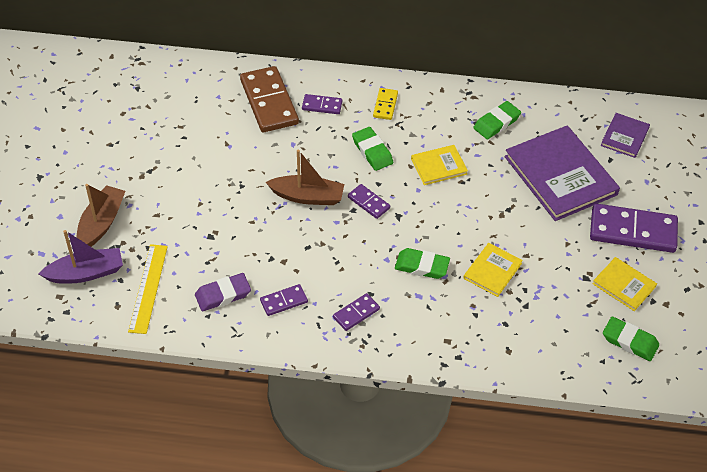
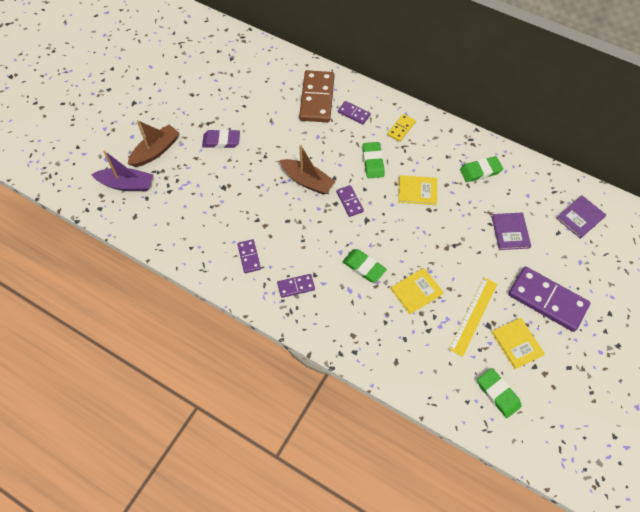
camera: 25 degrees right, 10 degrees up
(148, 288) = (161, 211): yellow ruler -> yellow ruler (473, 316)
(223, 295) = (209, 235): purple eraser -> purple eraser (221, 141)
(284, 301) = (249, 257): purple domino -> purple domino turned 75 degrees clockwise
(560, 175) = (510, 232): purple book -> purple book, size x0.50

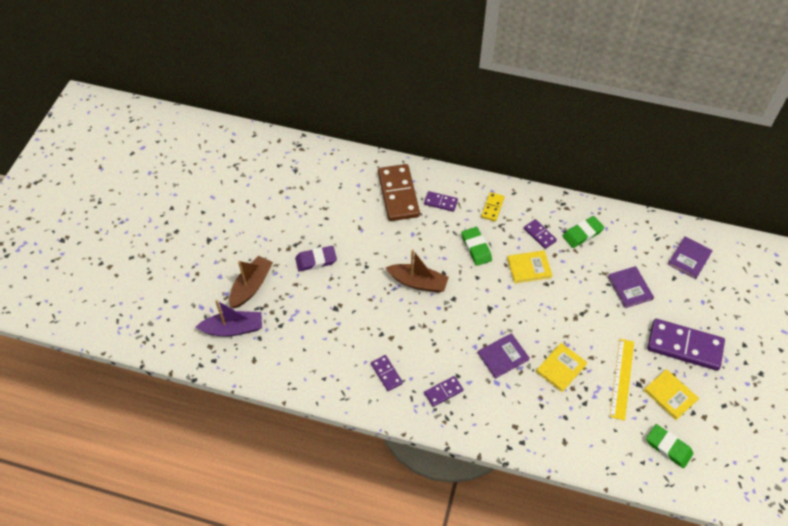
camera: 15 degrees left, 5 degrees down
(349, 202) = (467, 293): purple domino -> purple domino (539, 235)
(364, 267) = (503, 356): green eraser -> purple book

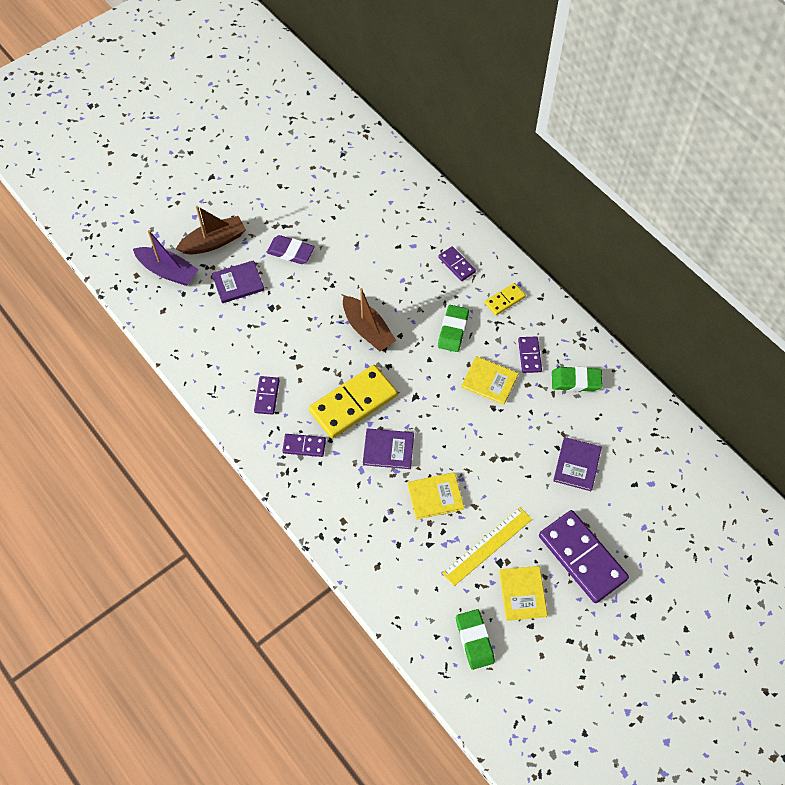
camera: 35 degrees right, 5 degrees up
(398, 194) = (421, 233): brown domino -> none
(452, 340) = (353, 403): none -> yellow domino
(689, 258) = (670, 475): purple book -> purple book (238, 283)

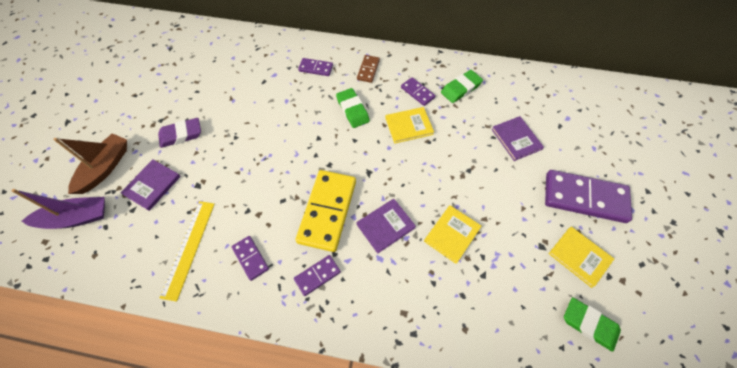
camera: 40 degrees left, 0 degrees up
(368, 330) = (290, 150): brown boat -> none
(487, 546) = (522, 241): yellow ruler -> yellow ruler (189, 248)
(504, 300) = (368, 70): yellow domino -> brown domino

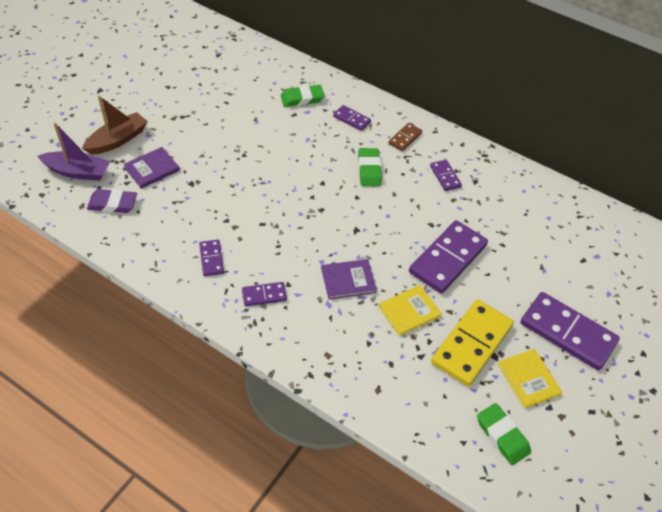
camera: 20 degrees right, 10 degrees down
(181, 135) = (195, 135): purple eraser -> purple eraser (112, 204)
(189, 248) = (162, 231): yellow ruler -> none
(327, 211) = (299, 248): yellow domino -> yellow domino (472, 344)
(409, 126) = (419, 204): yellow book -> none
(457, 168) = (447, 259): none -> purple domino
(461, 89) = (494, 188): green eraser -> green eraser (302, 99)
(516, 139) = (526, 255): purple book -> none

